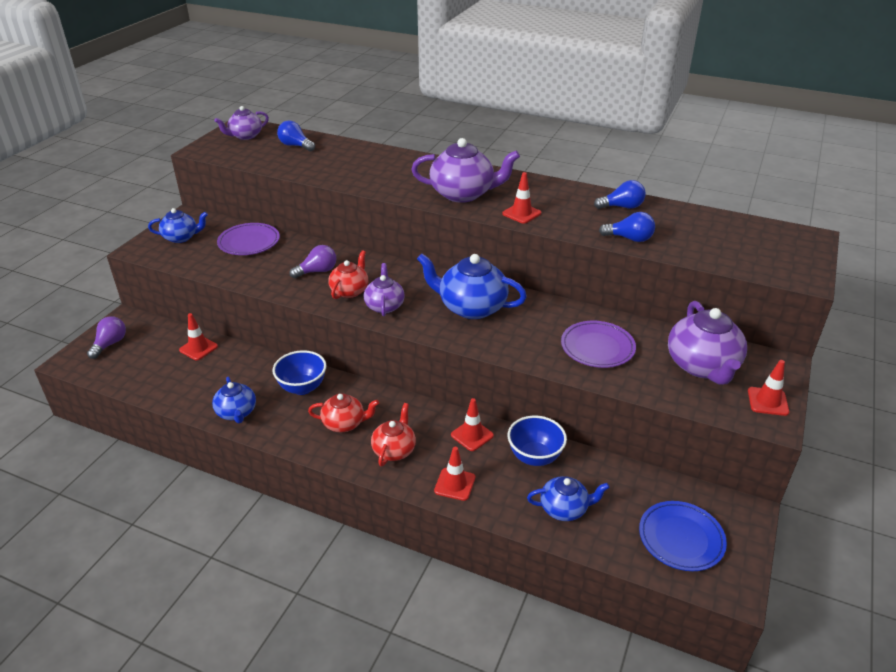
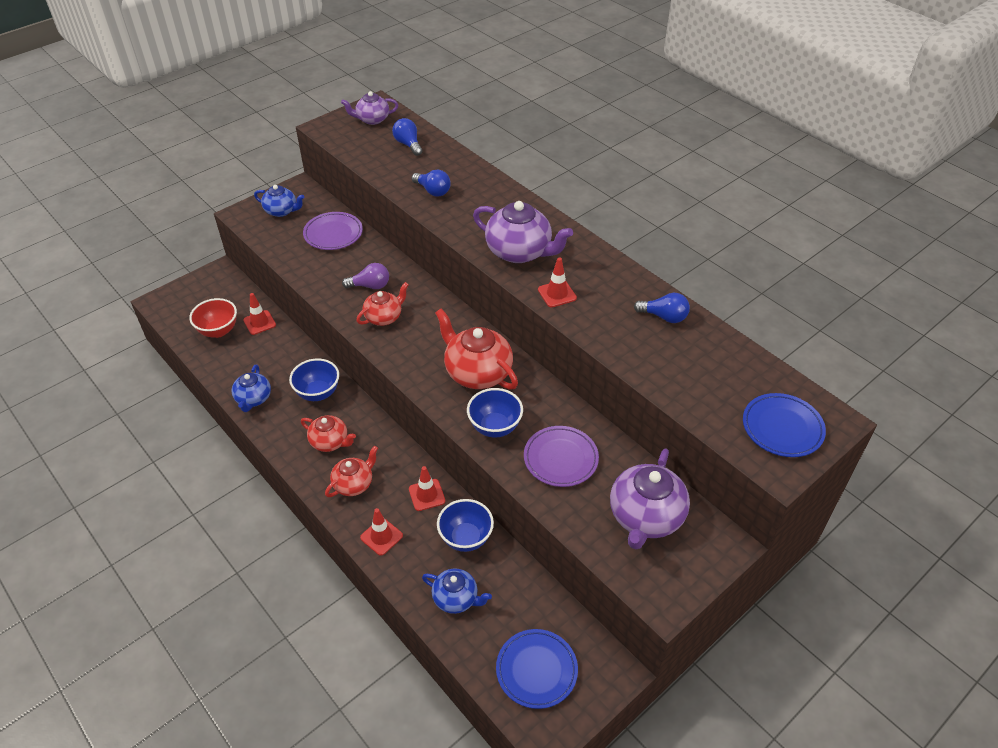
camera: 25 degrees right, 10 degrees up
(110, 344) = (196, 294): purple light bulb -> none
(157, 367) = (218, 331): none -> red bowl
(384, 306) = (403, 344): purple teapot -> none
(471, 307) = (477, 372): blue teapot -> red teapot
(521, 342) = (495, 427): none -> blue bowl
(629, 238) = (638, 359): blue light bulb -> blue light bulb (433, 191)
(767, 401) = (678, 580): red traffic cone -> none
(779, 251) = (782, 428): none -> blue plate

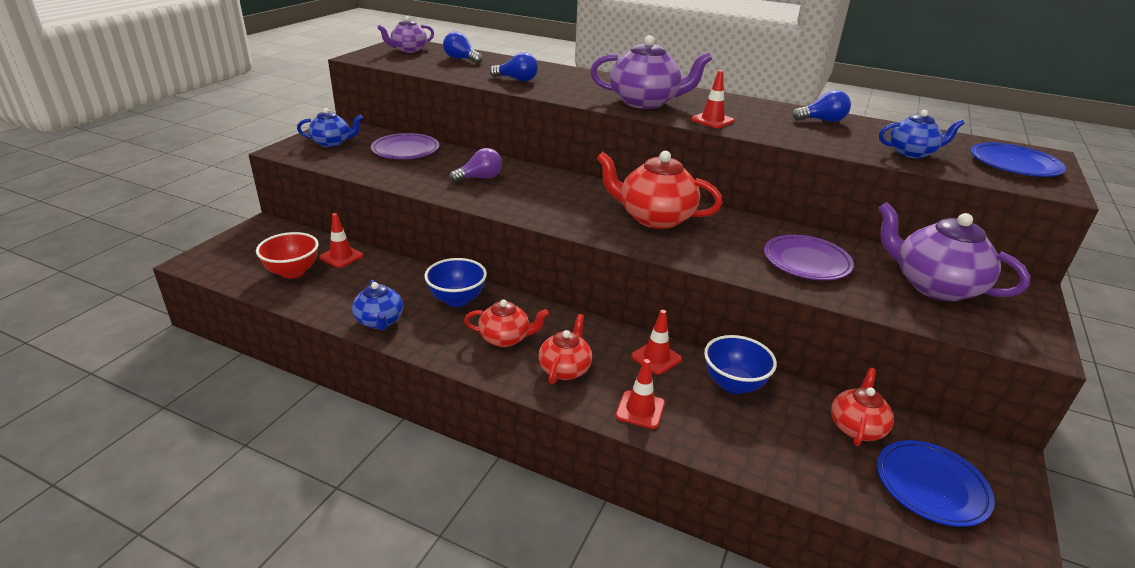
camera: 25 degrees left, 15 degrees down
(384, 317) = (516, 196): red teapot -> red teapot (856, 427)
(456, 598) = (778, 444): blue teapot -> blue teapot (912, 153)
(495, 427) = (716, 252): blue bowl -> none
(645, 517) = (934, 286): purple teapot -> purple teapot turned 135 degrees clockwise

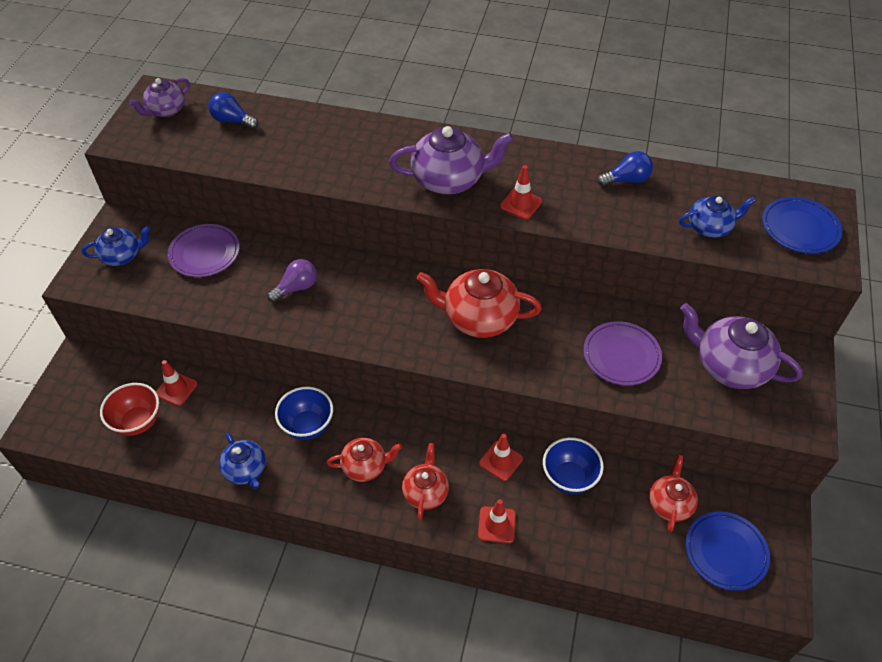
camera: 10 degrees left, 20 degrees up
(517, 80) = (306, 158): blue light bulb -> none

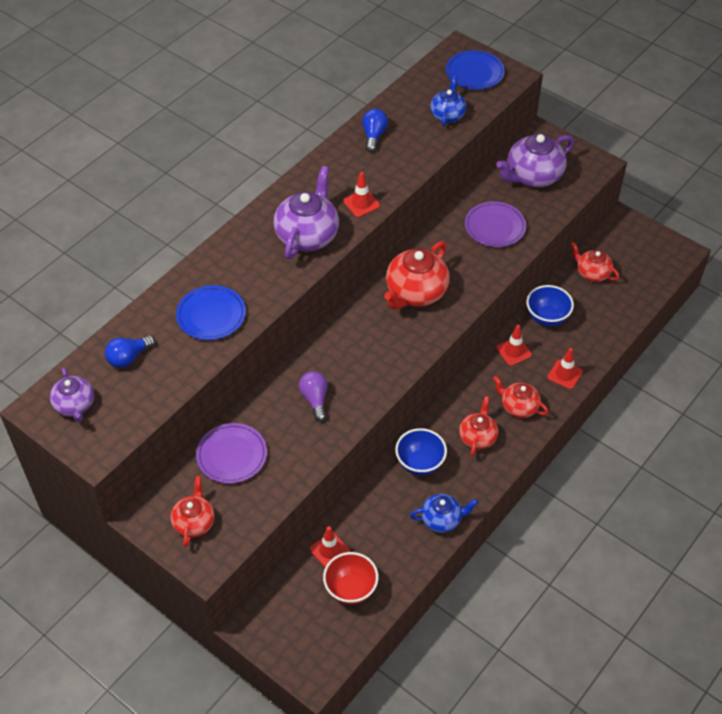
camera: 65 degrees left, 0 degrees up
(122, 256) = (194, 522): blue teapot -> red teapot
(725, 552) = (639, 262): blue plate -> blue plate (211, 315)

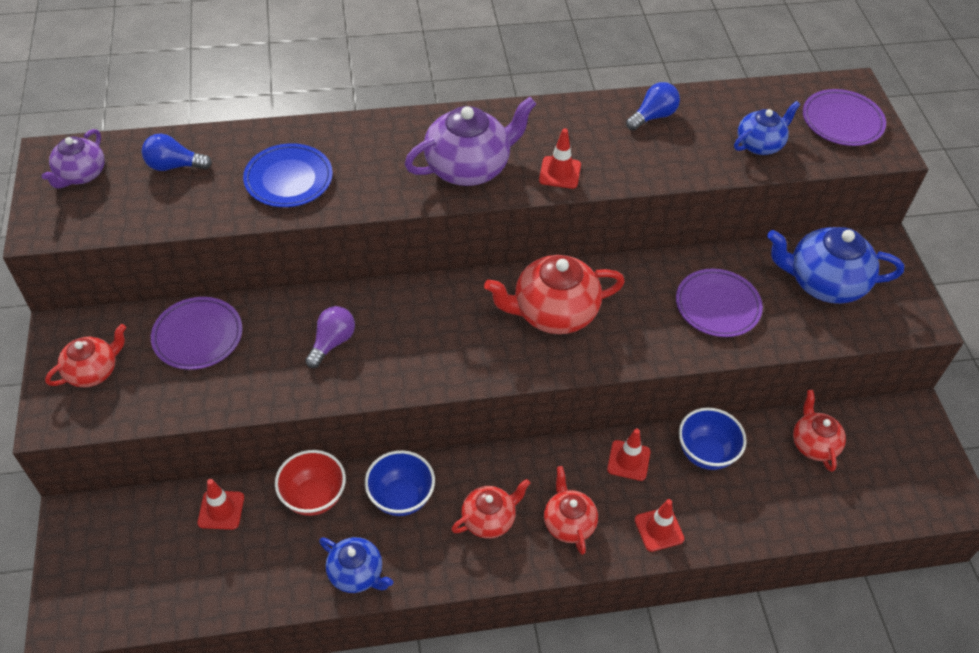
camera: 40 degrees right, 0 degrees up
(350, 589) = (194, 566): red bowl -> red bowl (314, 497)
(474, 73) = (842, 121): blue plate -> purple plate
(533, 176) = (823, 282): purple teapot -> blue teapot

